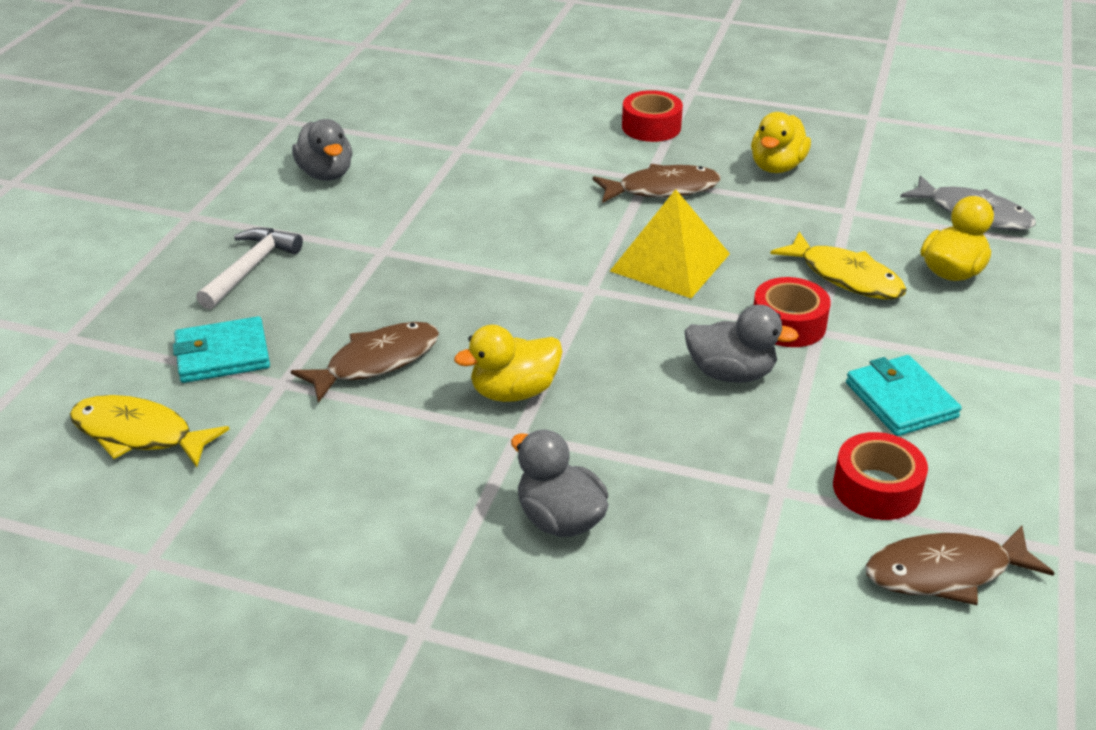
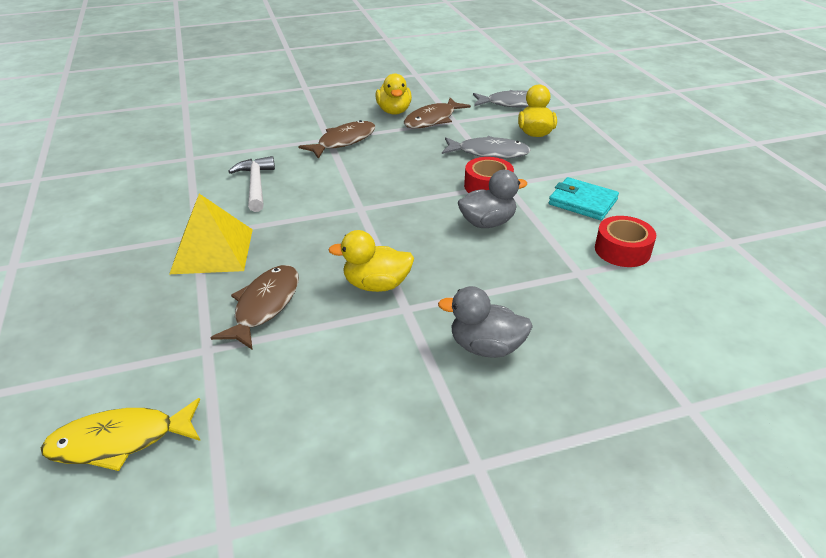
camera: 35 degrees left, 0 degrees up
(222, 355) = (138, 351): turquoise wallet -> none
(250, 269) = (103, 283): white hammer -> white hammer (256, 185)
(326, 174) = (104, 202): grey duck -> none
(514, 392) = (376, 285): yellow duck -> yellow duck turned 60 degrees clockwise
(651, 127) = (301, 111): red tape -> none
(670, 262) = (390, 177): yellow pyramid -> yellow pyramid (212, 250)
(845, 277) = (489, 153): yellow fish -> grey fish
(945, 572) = (698, 276): brown fish -> brown fish (432, 120)

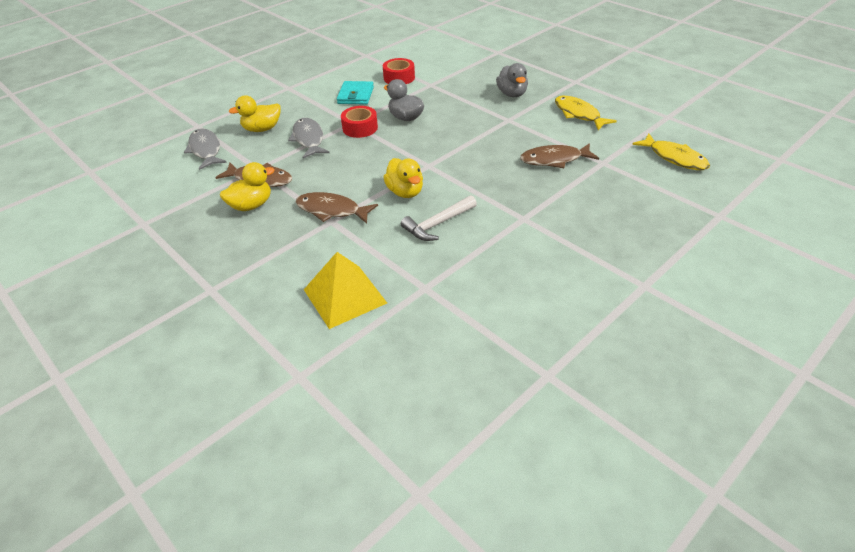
camera: 115 degrees left, 5 degrees up
(212, 250) = (531, 202): yellow pyramid -> yellow pyramid (344, 296)
(352, 397) = (578, 114): none -> yellow fish
(376, 285) = (499, 133): yellow duck -> yellow duck (405, 192)

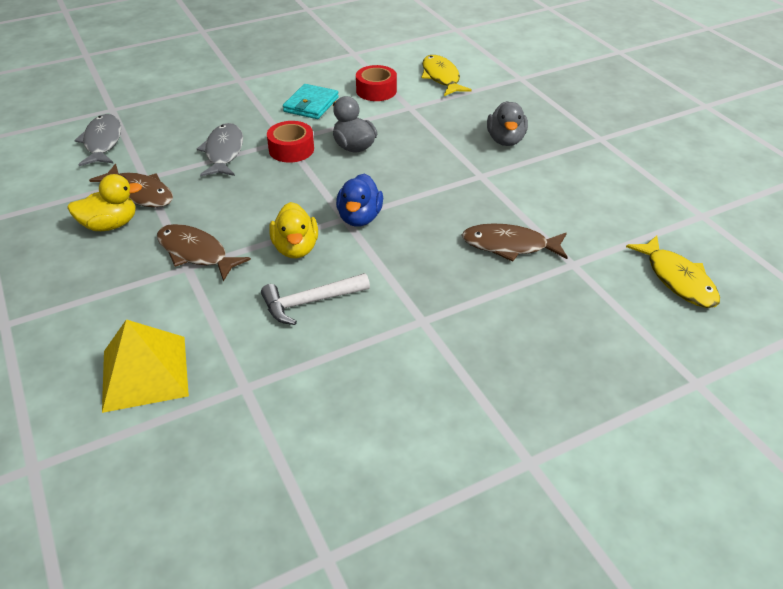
camera: 15 degrees right, 0 degrees up
(262, 129) = (179, 128): yellow duck -> none
(439, 163) = (359, 218): none -> blue duck
(578, 114) = (578, 187): yellow fish -> yellow fish (441, 77)

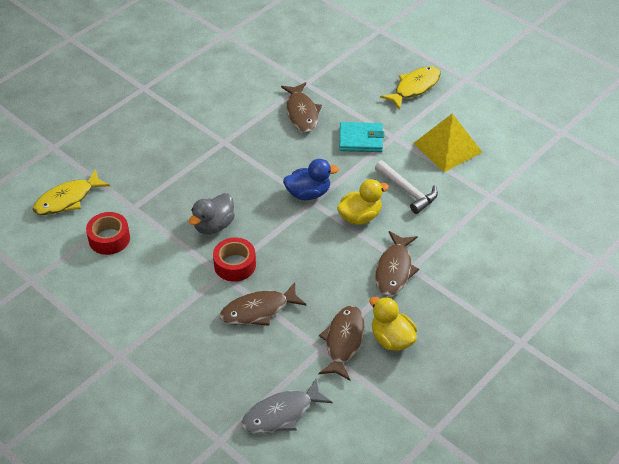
camera: 110 degrees left, 5 degrees up
(144, 373) = (510, 245): yellow pyramid -> yellow pyramid (447, 147)
(224, 152) = (258, 310): grey fish -> brown fish
(311, 104) = (152, 278): turquoise wallet -> turquoise wallet (361, 139)
(505, 140) = (167, 137): grey duck -> none
(677, 279) = (298, 40): yellow fish -> yellow fish (414, 87)

